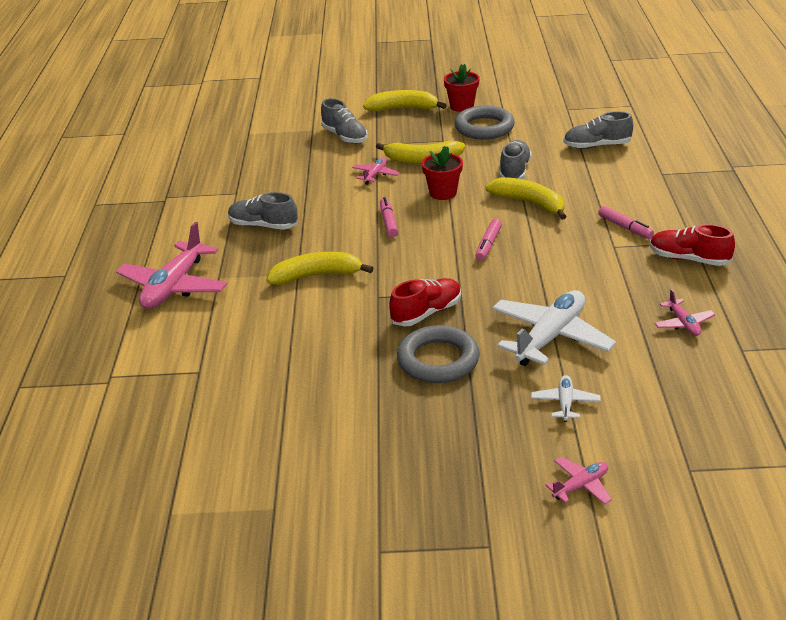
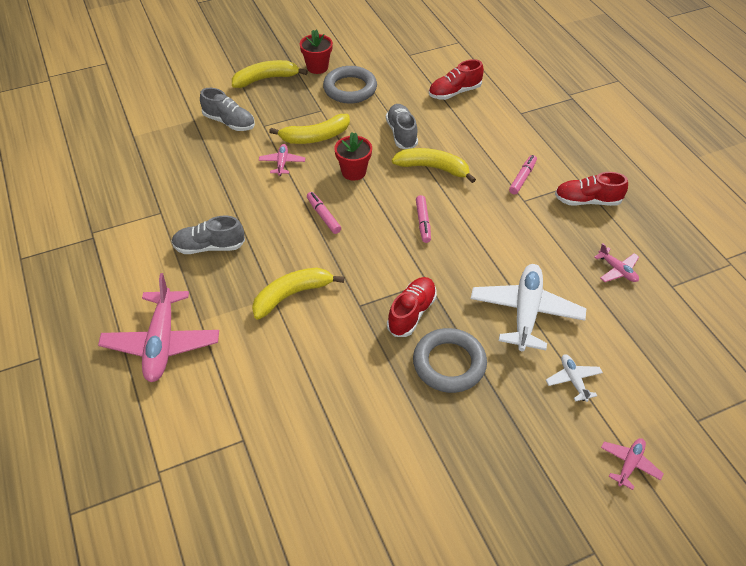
camera: 25 degrees left, 15 degrees up
(597, 146) = (454, 92): grey shoe -> red shoe
(625, 227) = (522, 178): pink marker -> pink marker turned 90 degrees counterclockwise

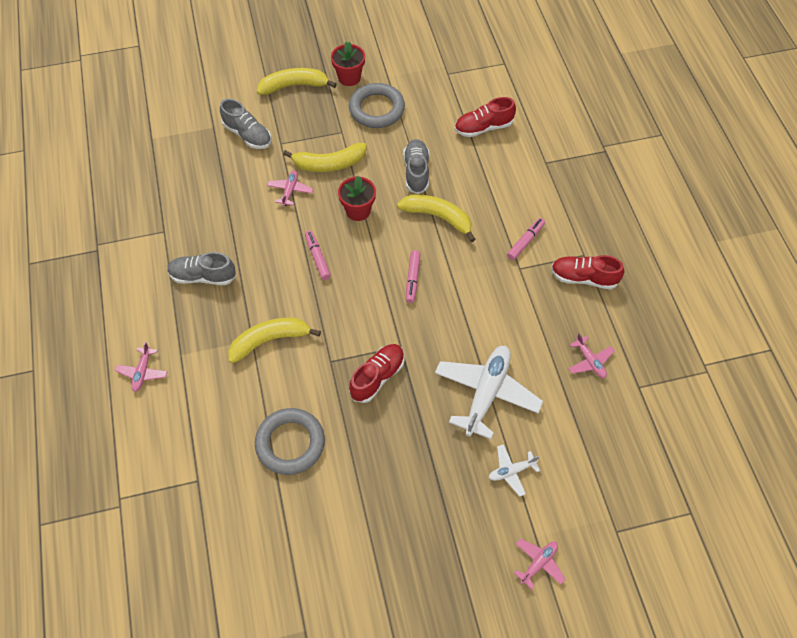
camera: 10 degrees right, 10 degrees up
(162, 343) = (142, 372): pink plane -> pink plane, size x0.48
(449, 363) = (399, 435): grey ring -> grey ring (290, 443)
(573, 380) = (511, 471): white plane -> white plane turned 105 degrees counterclockwise

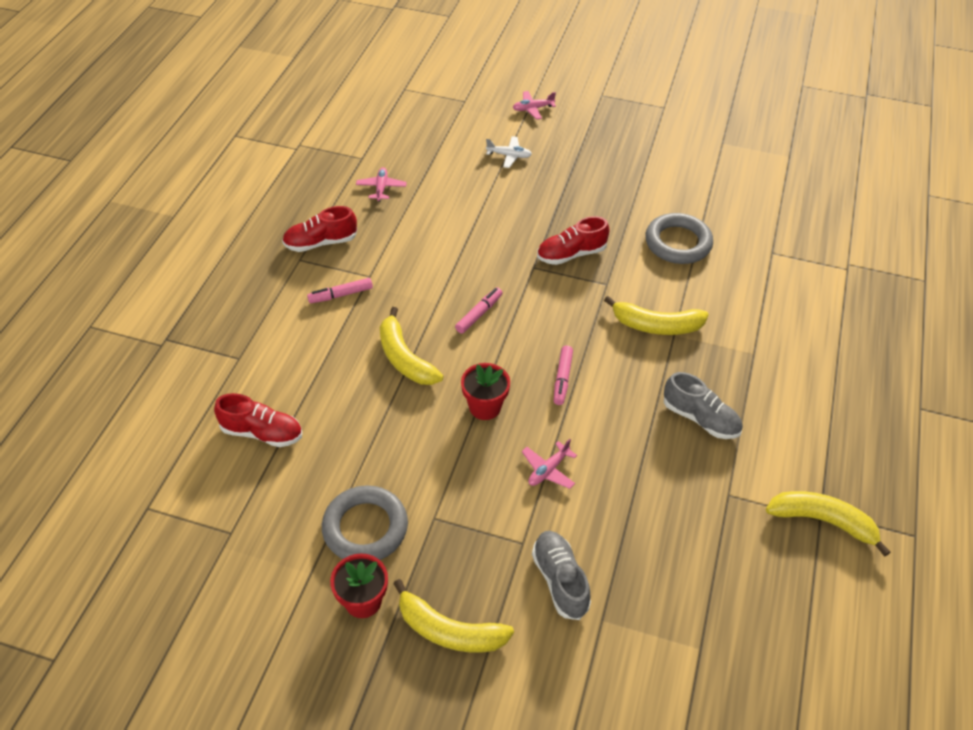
camera: 150 degrees left, 10 degrees down
(142, 372) = (799, 355): pink plane -> none
(329, 164) = (479, 481): yellow banana -> yellow banana (822, 521)
(416, 172) = (385, 418): grey shoe -> none
(486, 393) = (486, 205): white plane -> none
(583, 278) = (321, 243): red shoe -> red shoe turned 120 degrees clockwise

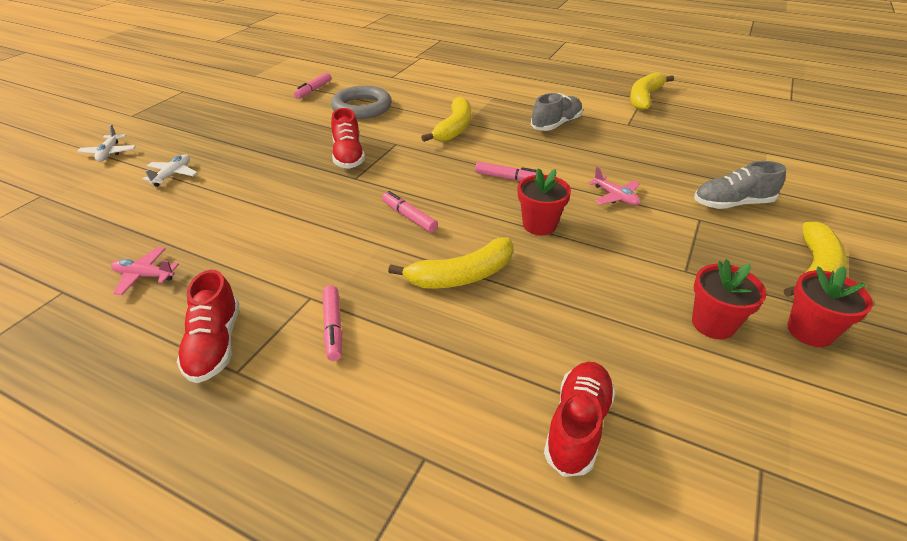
camera: 80 degrees left, 10 degrees down
(365, 528) = (713, 324): grey ring -> red flower pot
(533, 109) = (109, 153): pink plane -> white plane
(705, 196) = (314, 90): none -> pink marker

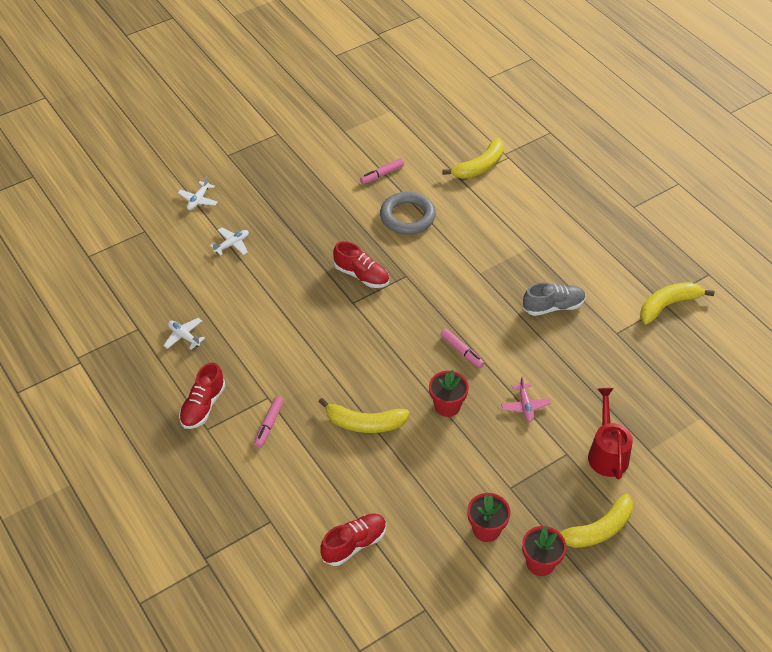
camera: 30 degrees right, 10 degrees up
(144, 276) = (184, 336): pink plane -> white plane
(348, 156) = (361, 275): red shoe -> red shoe turned 75 degrees counterclockwise
(409, 217) = (365, 358): pink marker -> none
(454, 128) = (464, 276): yellow banana -> yellow banana (479, 166)
(732, 204) = (607, 452): grey shoe -> red watering can

